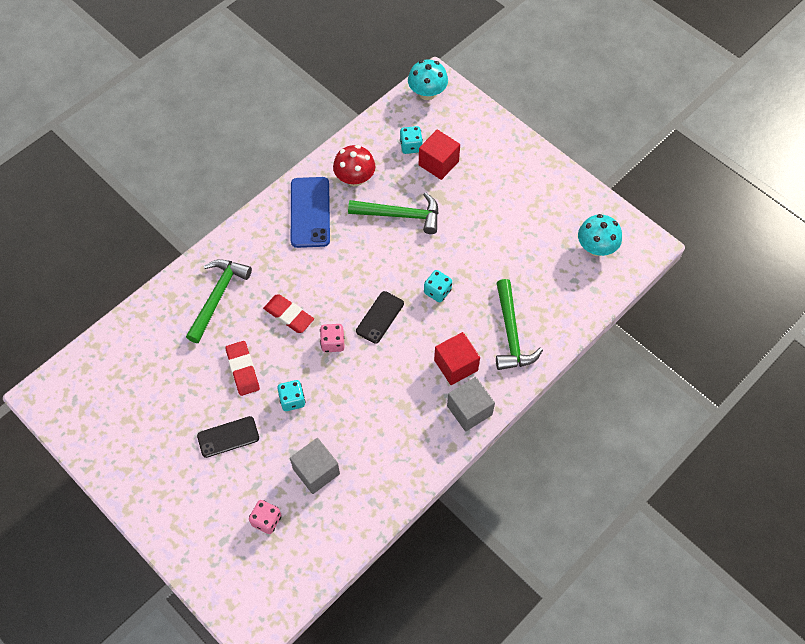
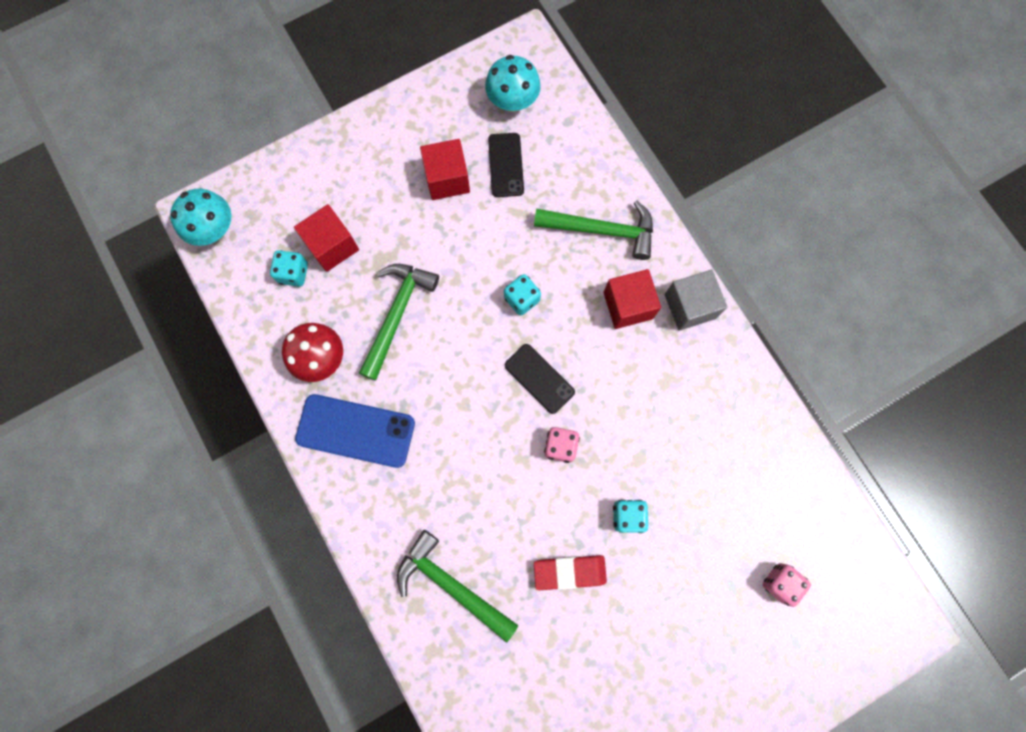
camera: 75 degrees left, 15 degrees up
(228, 437) = (660, 610): black phone -> black phone (506, 165)
(289, 315) = (506, 494): red eraser -> none
(316, 471) = (729, 507): grey cube -> none
(515, 220) = (447, 179): none -> red cube

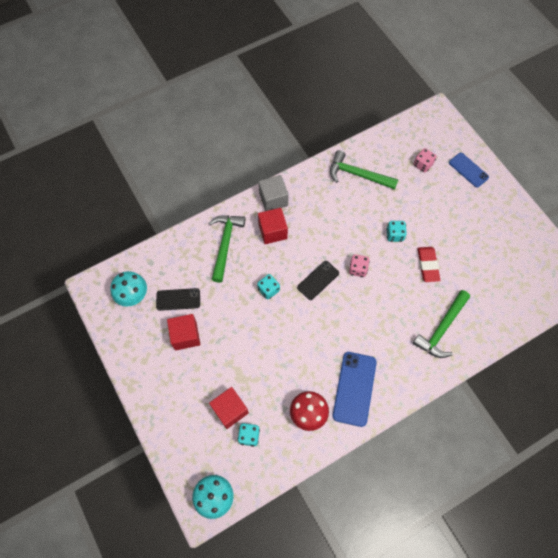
camera: 90 degrees left, 10 degrees down
(397, 315) = (278, 365): green hammer -> green hammer (358, 175)
(775, 675) = (468, 170): none -> blue phone

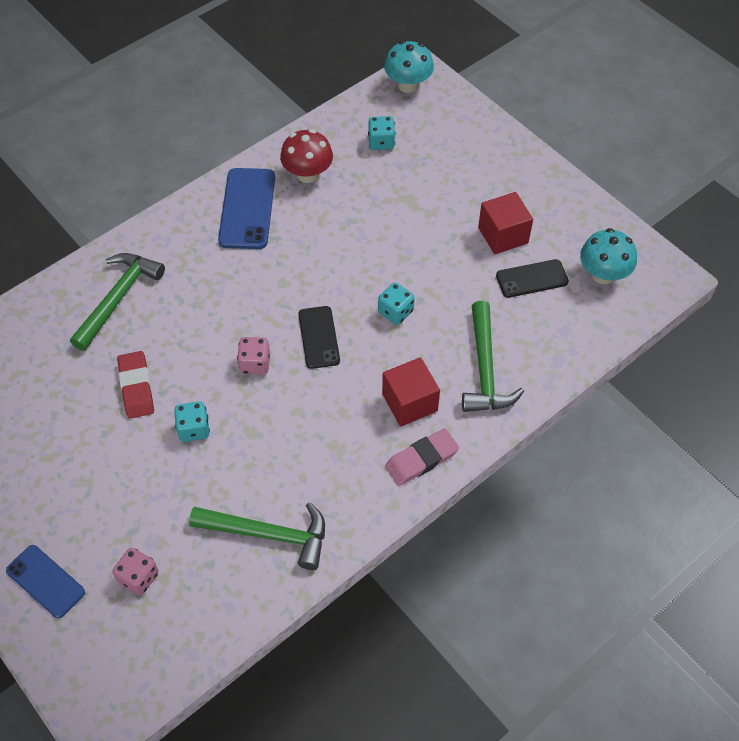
camera: 170 degrees right, 10 degrees down
(230, 410) = (413, 164): red cube -> none
(273, 199) = (421, 459): grey cube -> pink eraser
(318, 280) = (319, 337): black phone -> black phone turned 45 degrees counterclockwise

